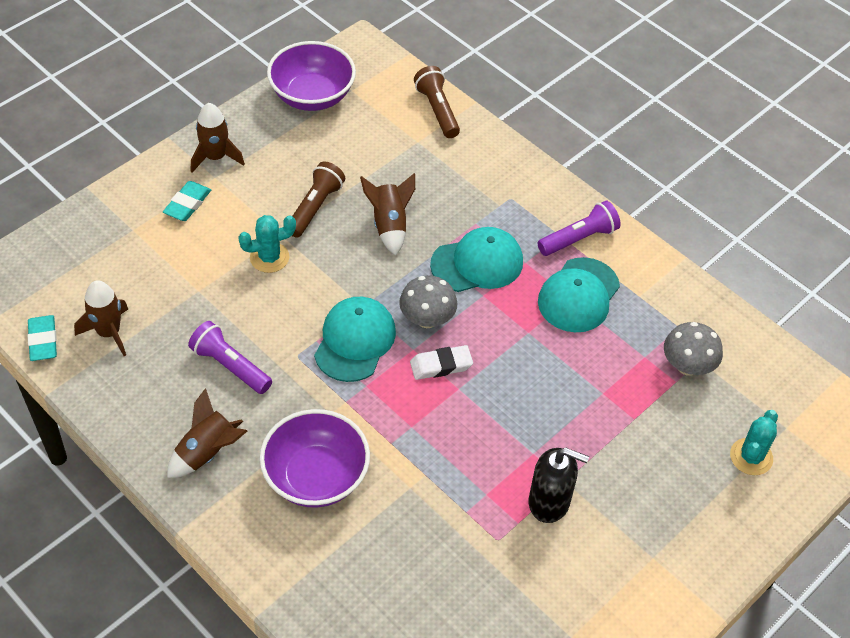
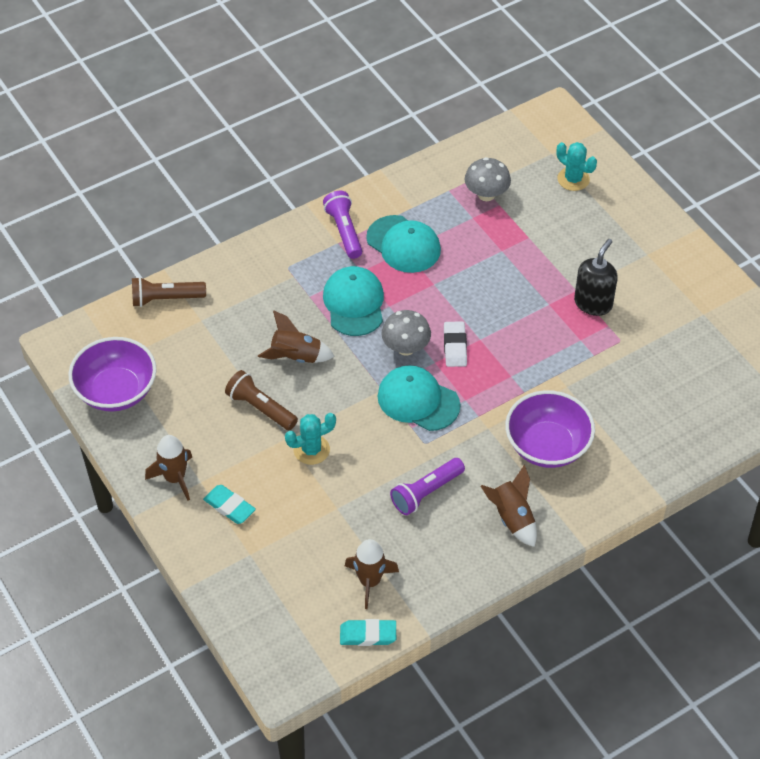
camera: 75 degrees left, 0 degrees up
(269, 257) = (311, 450): turquoise cactus -> turquoise cactus turned 75 degrees clockwise

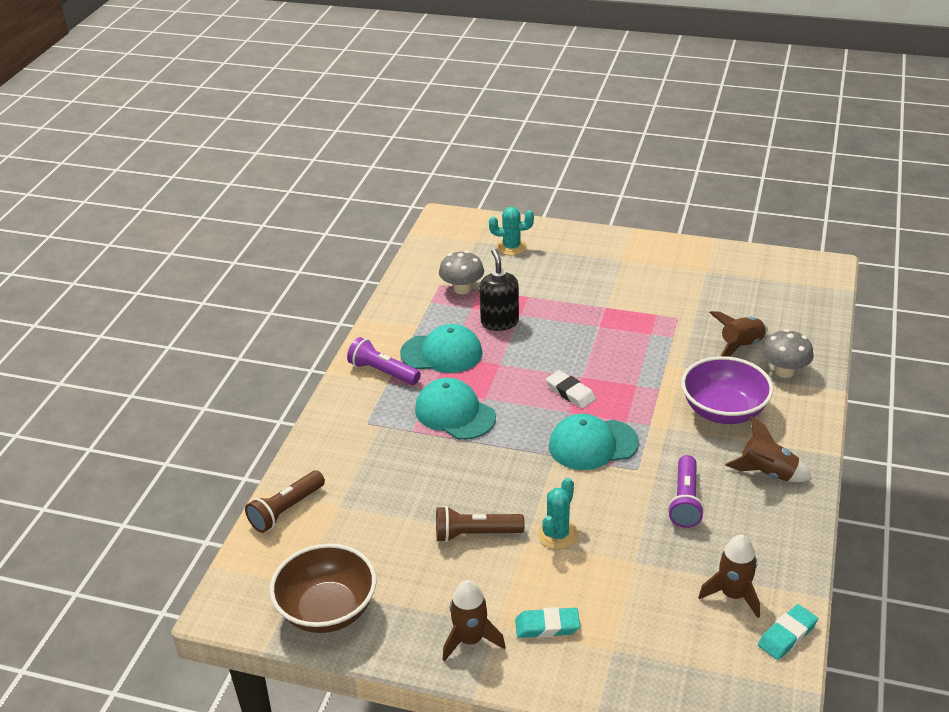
camera: 40 degrees left, 15 degrees down
(116, 391) = (327, 610): purple bowl -> brown bowl
(296, 357) = (456, 478): brown rocket -> brown rocket (741, 346)
(406, 347) = (535, 416): grey mushroom -> grey mushroom (784, 371)
(593, 303) = (628, 308): black soap dispenser -> black soap dispenser (499, 322)

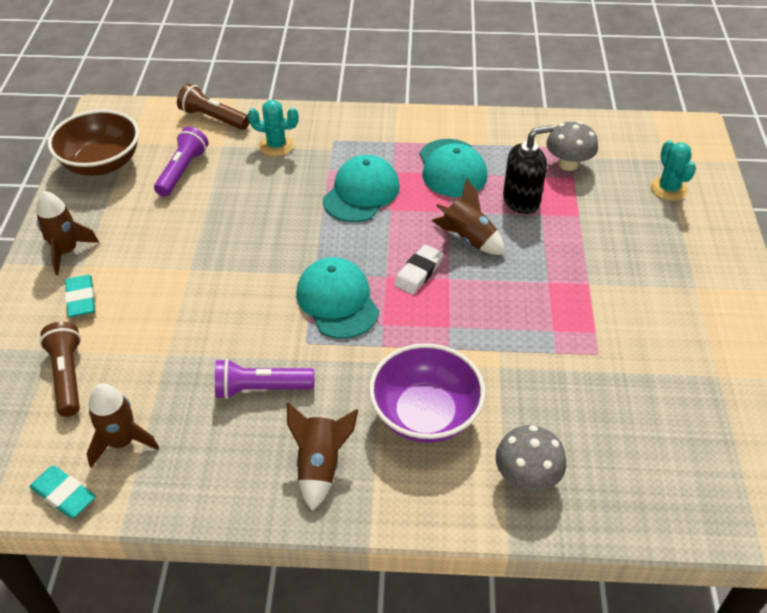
camera: 75 degrees right, 10 degrees up
(383, 372) = (409, 136): purple flashlight -> purple flashlight (183, 171)
(475, 534) = (195, 234): brown flashlight -> brown flashlight (68, 376)
(558, 534) = (199, 291): turquoise cactus -> turquoise cactus (276, 145)
(741, 346) = (563, 424): brown rocket -> brown rocket (468, 238)

